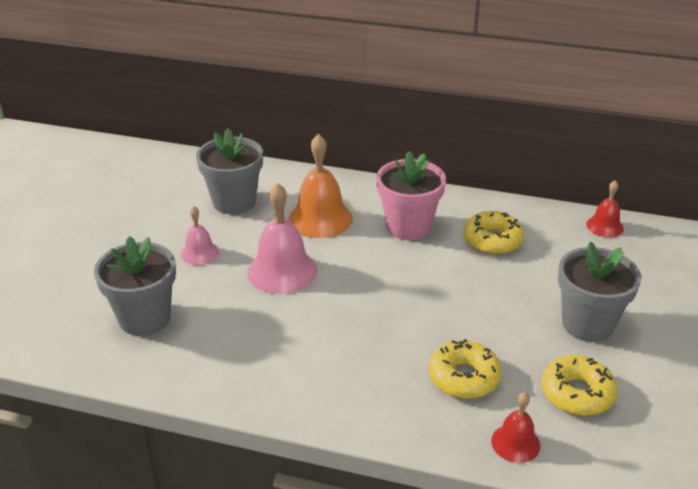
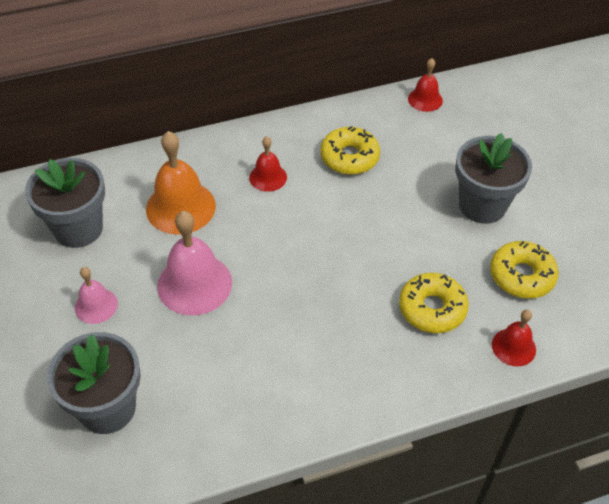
camera: 35 degrees left, 15 degrees up
(408, 226) = (268, 177): pink flower pot -> red bell

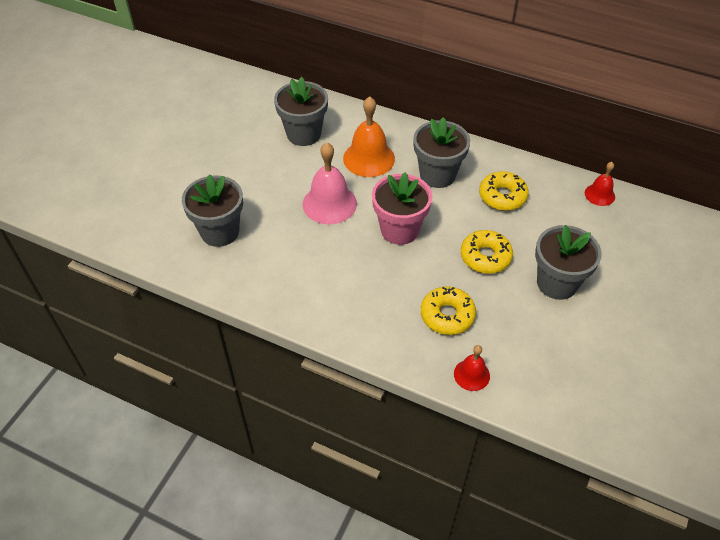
camera: 45 degrees right, 0 degrees up
(96, 305) = (269, 179): pink bell -> none
(268, 177) = (437, 175): red bell -> grey flower pot
(295, 259) = (399, 230): none -> pink flower pot
(521, 276) = (530, 341): yellow donut -> yellow donut (485, 257)

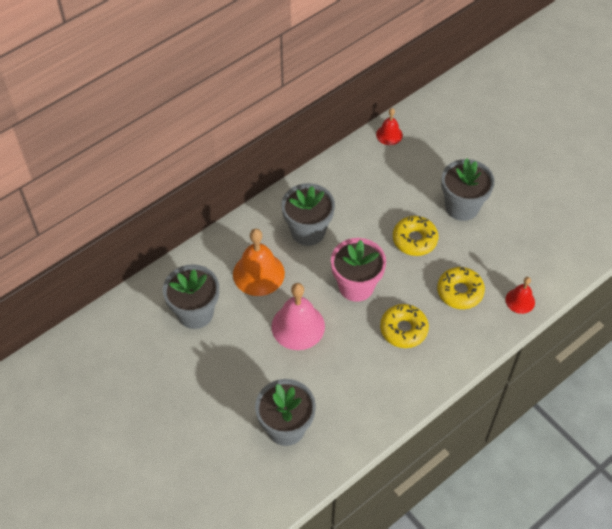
camera: 65 degrees left, 5 degrees up
(502, 196) = (357, 198): yellow donut -> yellow donut (403, 329)

